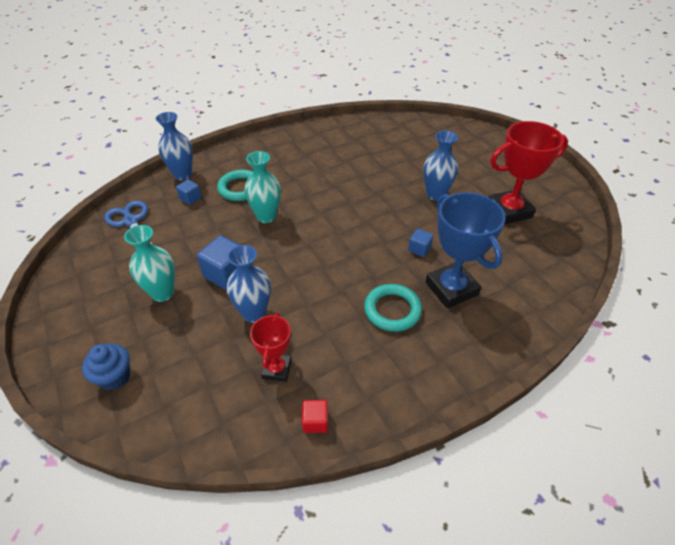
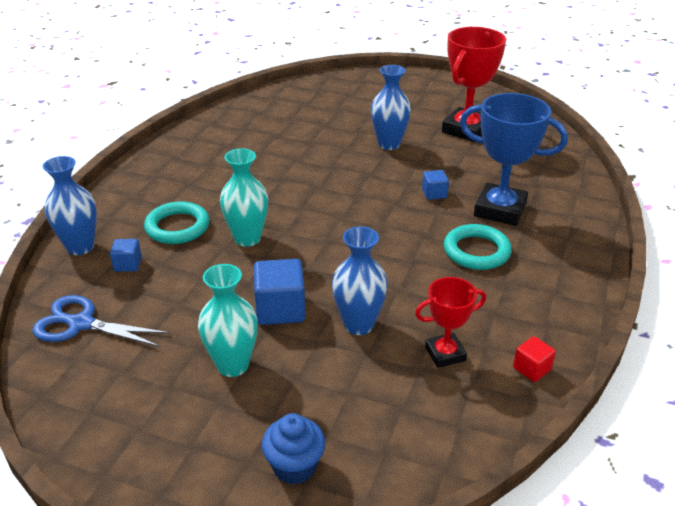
camera: 40 degrees left, 10 degrees down
(277, 369) = (445, 354): red trophy -> red trophy turned 75 degrees counterclockwise

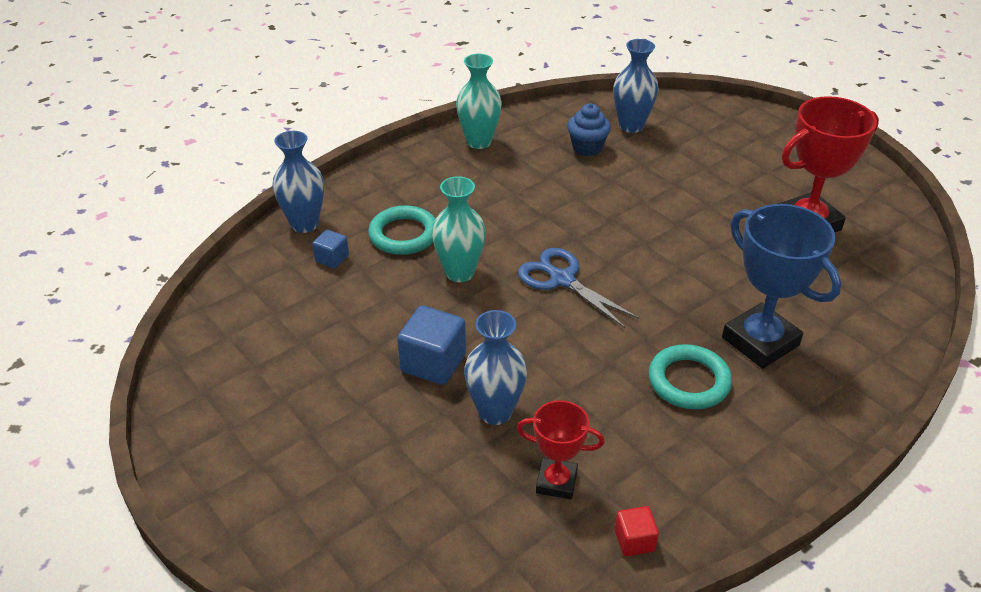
camera: 30 degrees right, 5 degrees up
(81, 324) = (253, 304): blue scissors -> blue scissors (562, 280)
(232, 365) = (348, 402): turquoise vase -> turquoise vase (479, 142)
(294, 466) = (327, 526): blue cupcake -> blue cupcake (587, 148)
(389, 144) = (696, 212): blue vase -> blue vase (631, 126)
(434, 193) = (698, 293): blue cube -> none

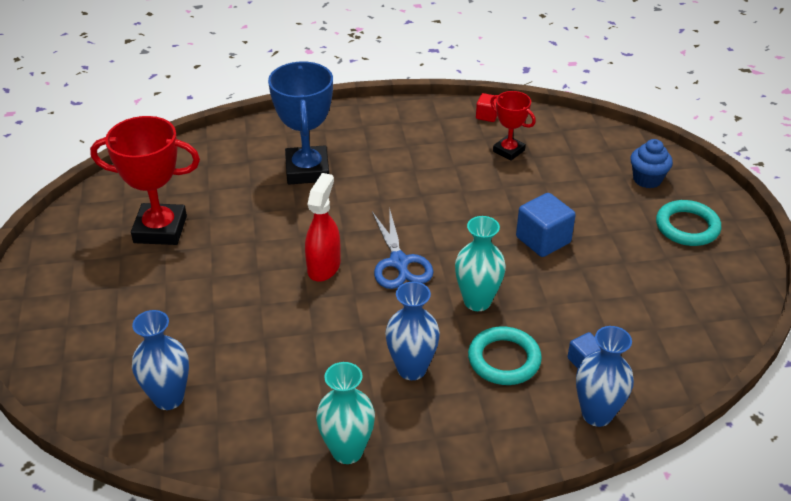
camera: 150 degrees left, 0 degrees up
(495, 412) = (519, 196): blue vase -> blue vase (411, 369)
(587, 148) = (244, 388): blue cupcake -> blue cupcake (647, 179)
(626, 249) = (324, 267): none -> red spray bottle
(689, 381) = (379, 167): turquoise ring -> turquoise ring (687, 227)

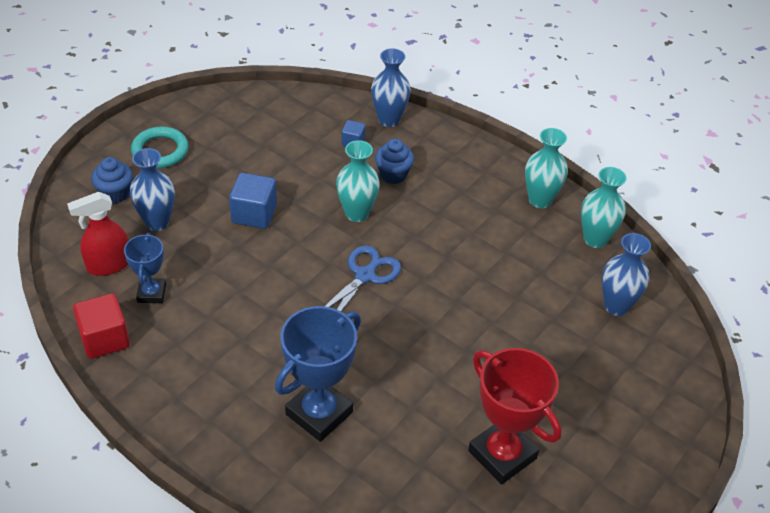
camera: 135 degrees left, 5 degrees up
(249, 452) = (595, 239): none -> turquoise vase
(324, 267) = (418, 314): red spray bottle -> red spray bottle (108, 265)
(411, 369) = (451, 210): blue vase -> blue vase (157, 222)
(487, 116) = (104, 339): red cube -> red cube, size x1.80
(504, 359) = (393, 175): turquoise ring -> blue cupcake
(508, 151) = (151, 293): red trophy -> blue trophy

